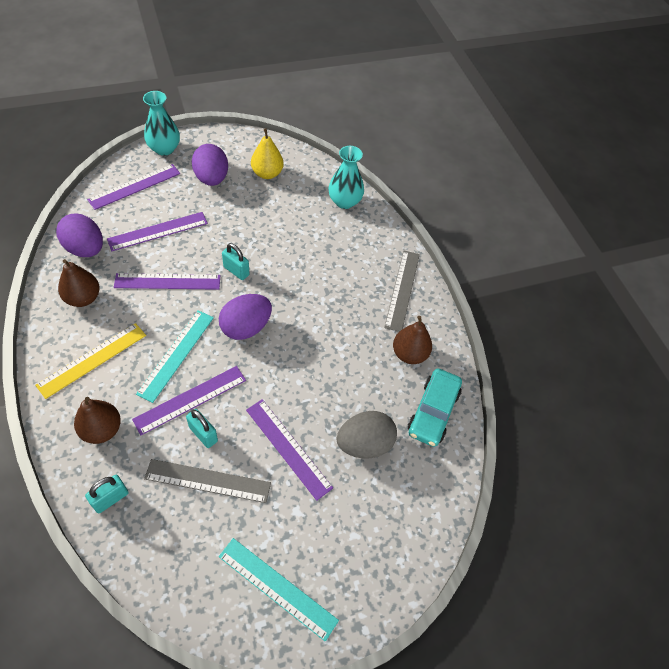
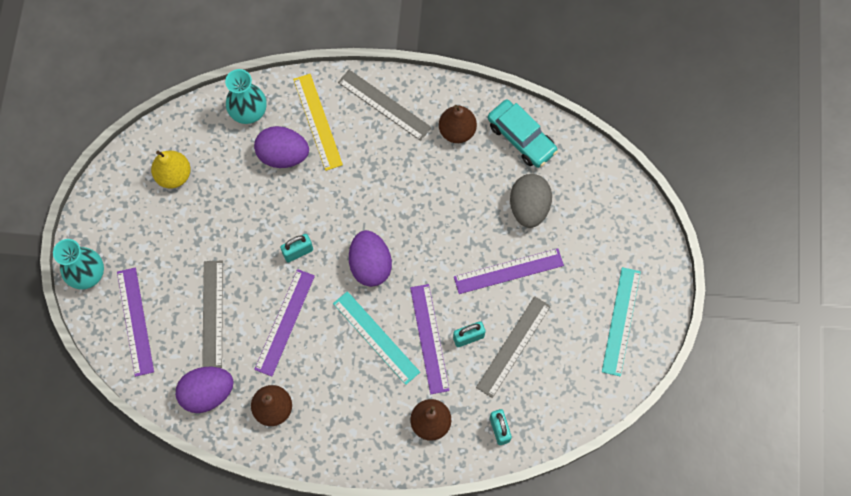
camera: 60 degrees left, 15 degrees up
(92, 359) = (351, 415): yellow ruler -> yellow ruler (317, 121)
(158, 231) = (213, 314): purple ruler -> grey ruler
(211, 178) = (157, 236): purple egg -> purple egg (283, 155)
(277, 588) = (621, 321): turquoise ruler -> turquoise ruler turned 45 degrees counterclockwise

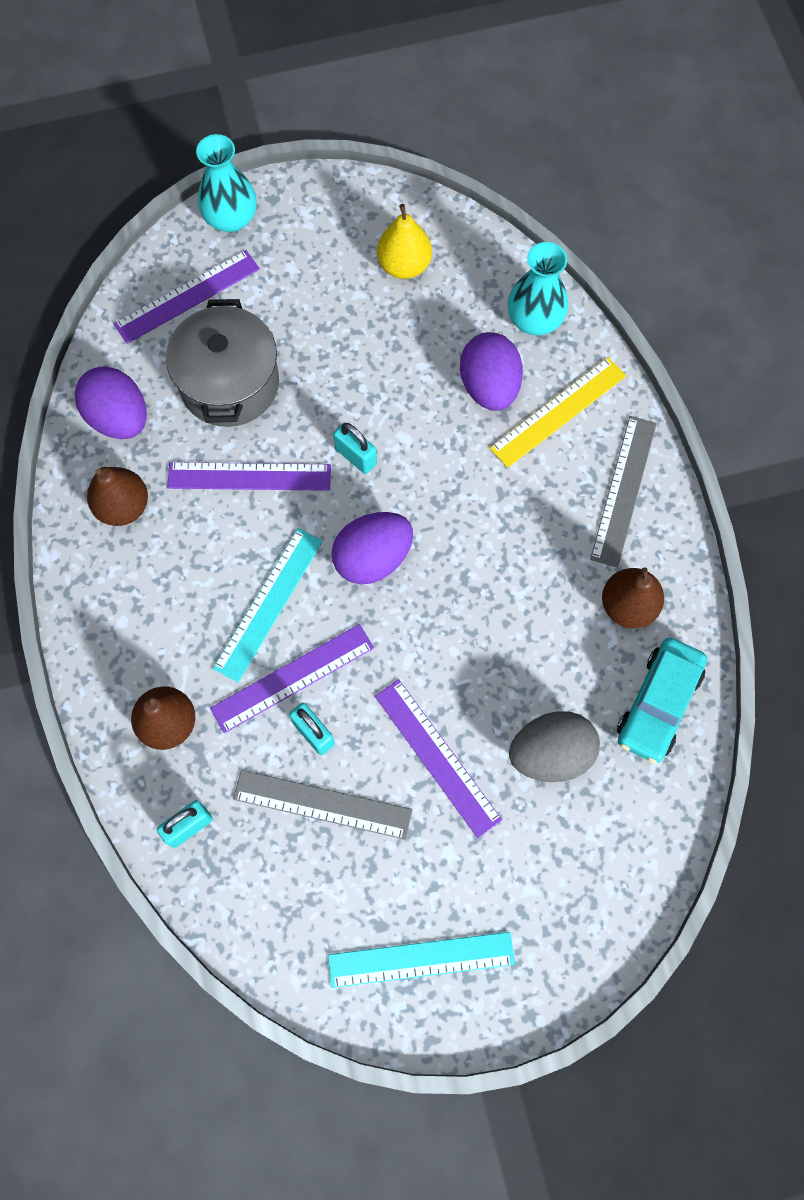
camera: 70 degrees right, 0 degrees up
(213, 314) = (229, 383): grey ruler -> grey pot

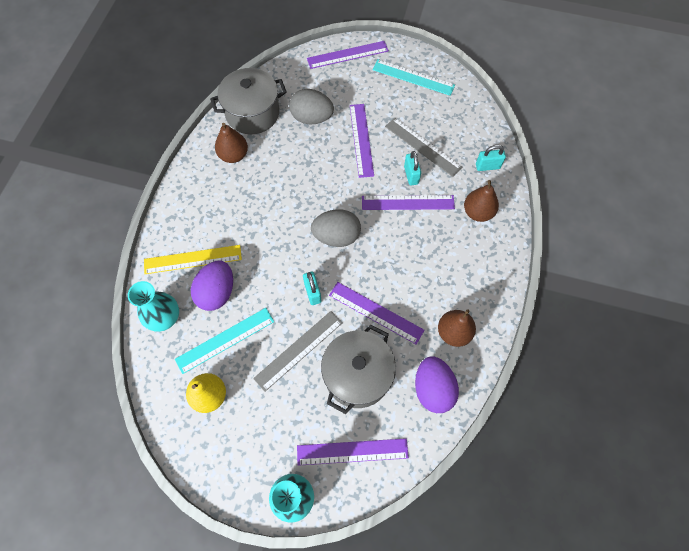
camera: 150 degrees left, 5 degrees down
(268, 603) = (401, 242): turquoise ruler -> turquoise ruler (225, 340)
(373, 558) = (336, 236): purple egg -> grey egg
(579, 942) = (347, 55): none -> purple ruler
(623, 490) = (193, 204): grey ruler -> grey ruler (299, 350)
(658, 704) = (252, 113): turquoise car -> grey pot

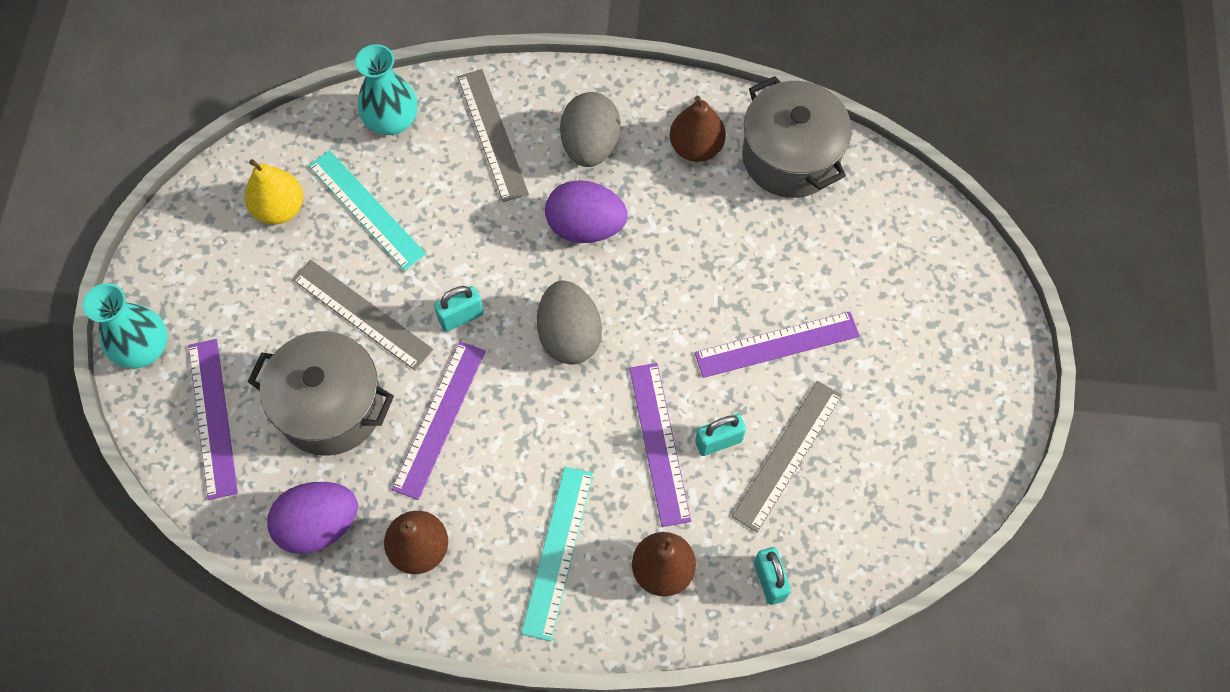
camera: 80 degrees right, 0 degrees up
(193, 259) = (492, 134): yellow ruler -> grey ruler
(217, 292) = (441, 180): purple egg -> purple egg (585, 227)
(312, 118) = (804, 253): grey egg -> grey egg (590, 145)
(347, 55) = (970, 289): purple ruler -> none
(413, 77) = (950, 417): turquoise ruler -> turquoise ruler (558, 552)

